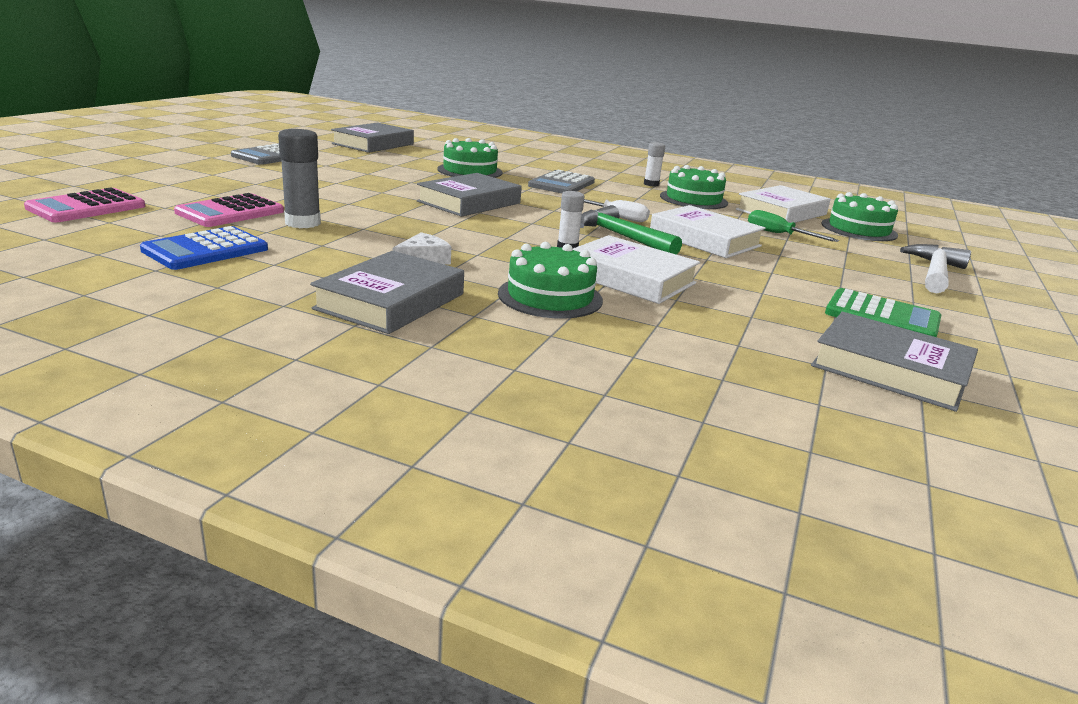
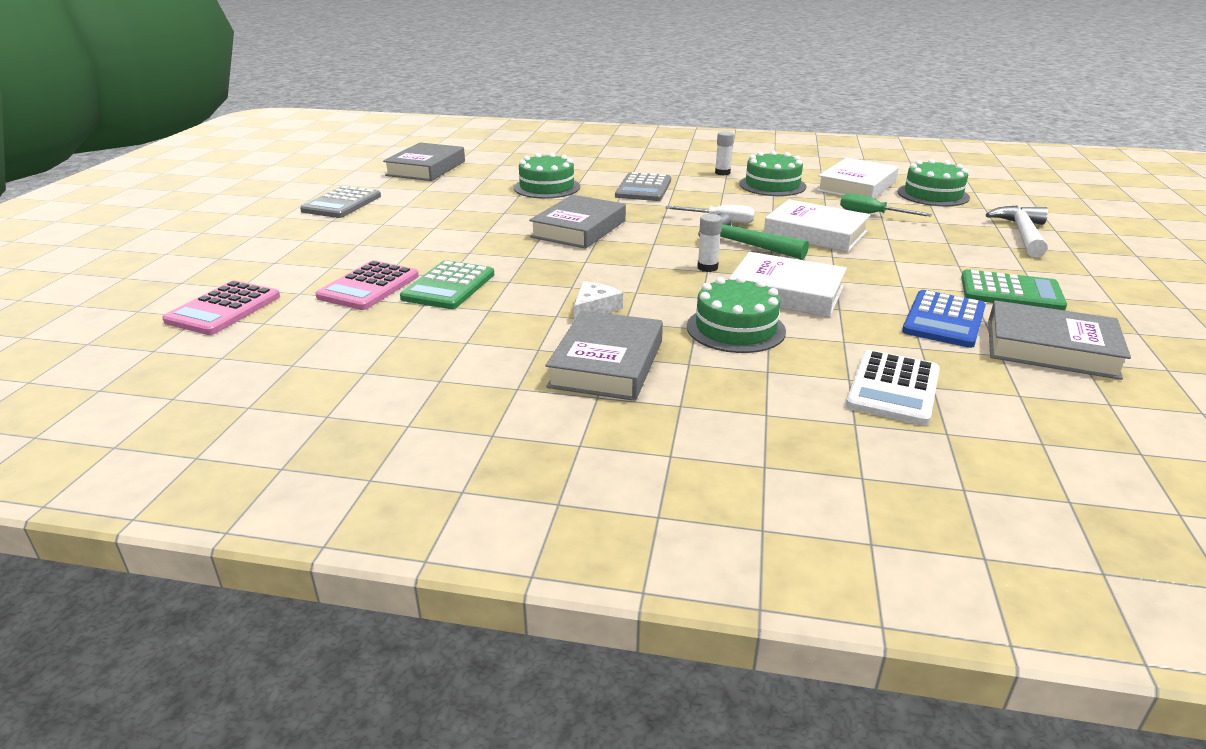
camera: 10 degrees left, 5 degrees up
(205, 250) = (389, 339): blue calculator -> blue calculator (944, 320)
(302, 223) = (449, 286): grey glue stick -> green calculator
(675, 372) = (893, 388): none -> white calculator

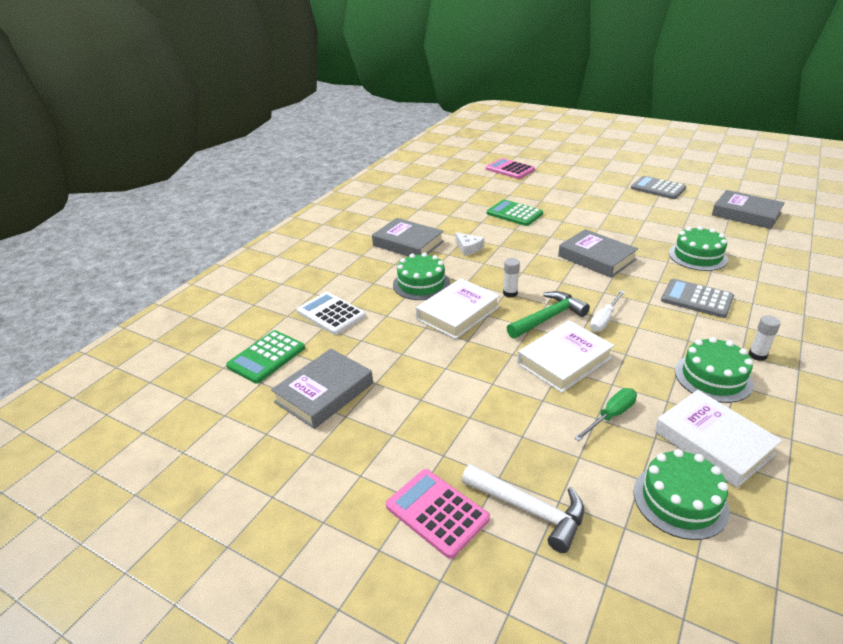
camera: 110 degrees right, 5 degrees up
(369, 287) = (522, 196): pink calculator -> pink calculator (437, 512)
(944, 320) = (386, 364): blue calculator -> none
(1011, 292) = (407, 420): green calculator -> green calculator (266, 357)

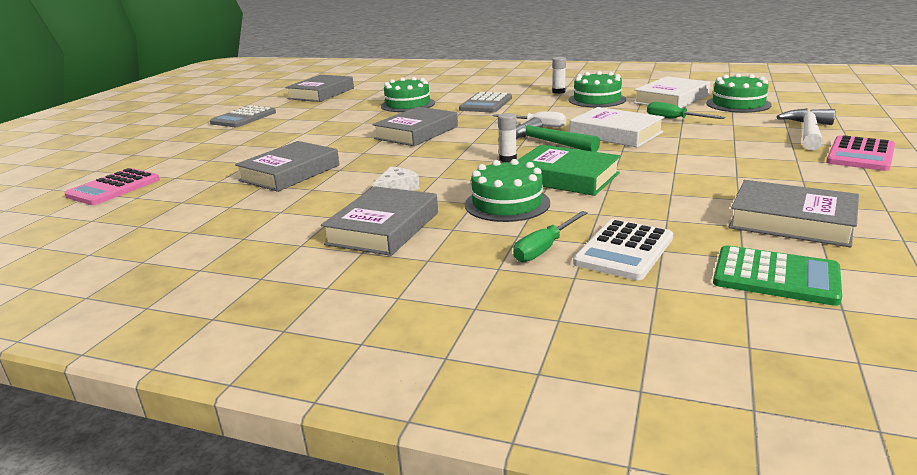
camera: 100 degrees left, 10 degrees down
(351, 289) = (544, 248): none -> green screwdriver
(458, 313) = (565, 177): white book -> green book
(514, 213) = (290, 173): green calculator -> grey book

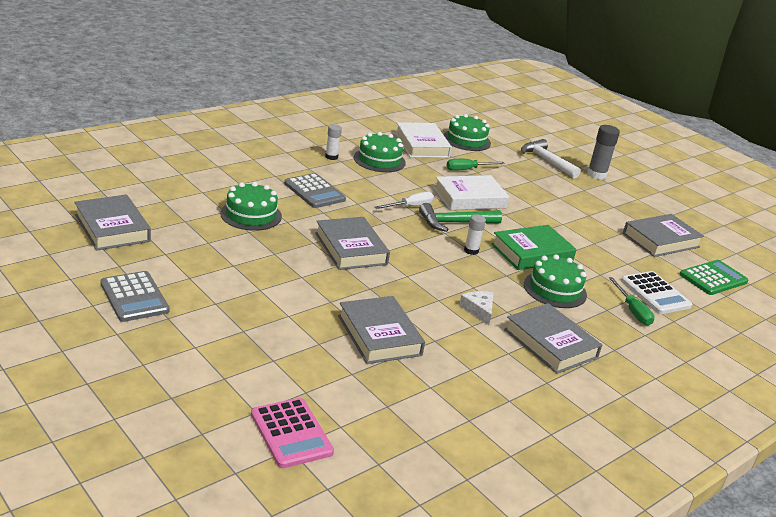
camera: 65 degrees left, 5 degrees up
(860, 155) = (596, 175): pink calculator -> grey glue stick

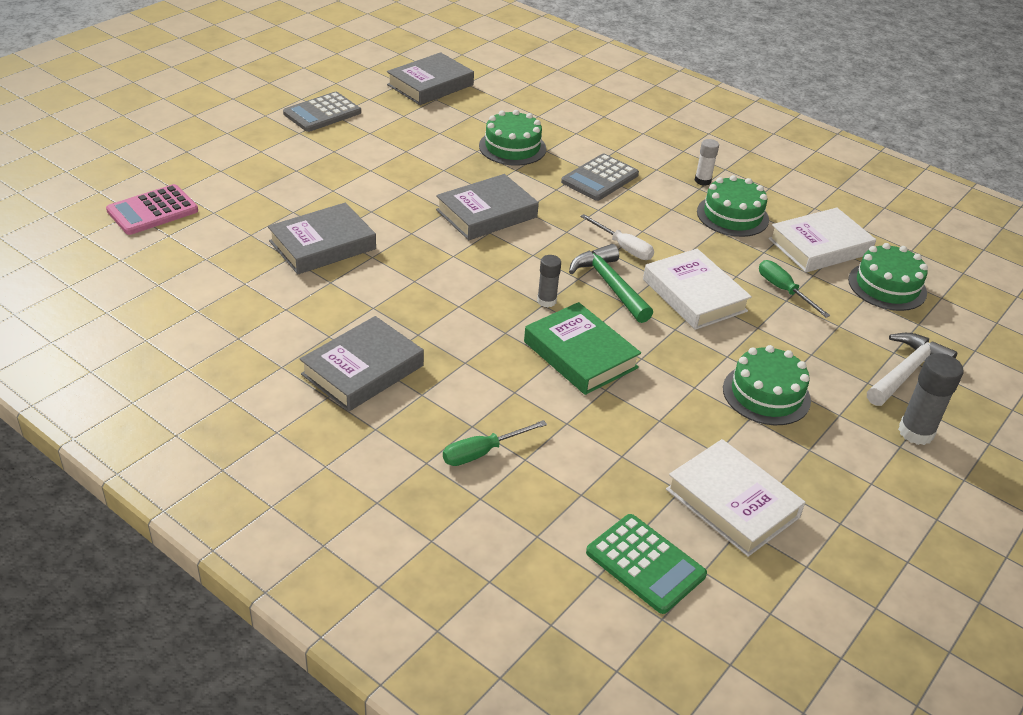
camera: 80 degrees right, 10 degrees up
(471, 251) = (546, 301): white glue stick -> grey glue stick
(478, 310) = (408, 311): white cheese -> none
(555, 289) = (494, 375): green cake -> green cake (766, 394)
(655, 293) = (547, 482): white calculator -> none
(661, 240) = (732, 503): grey book -> white book

